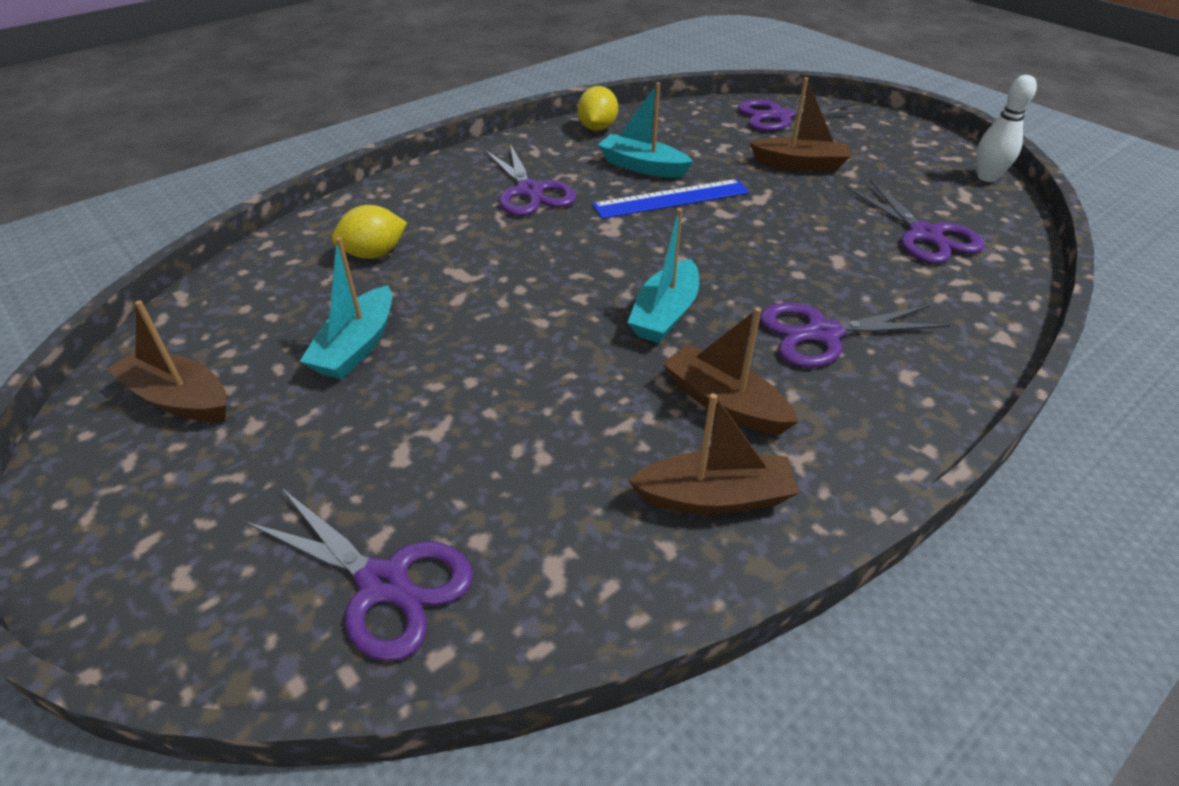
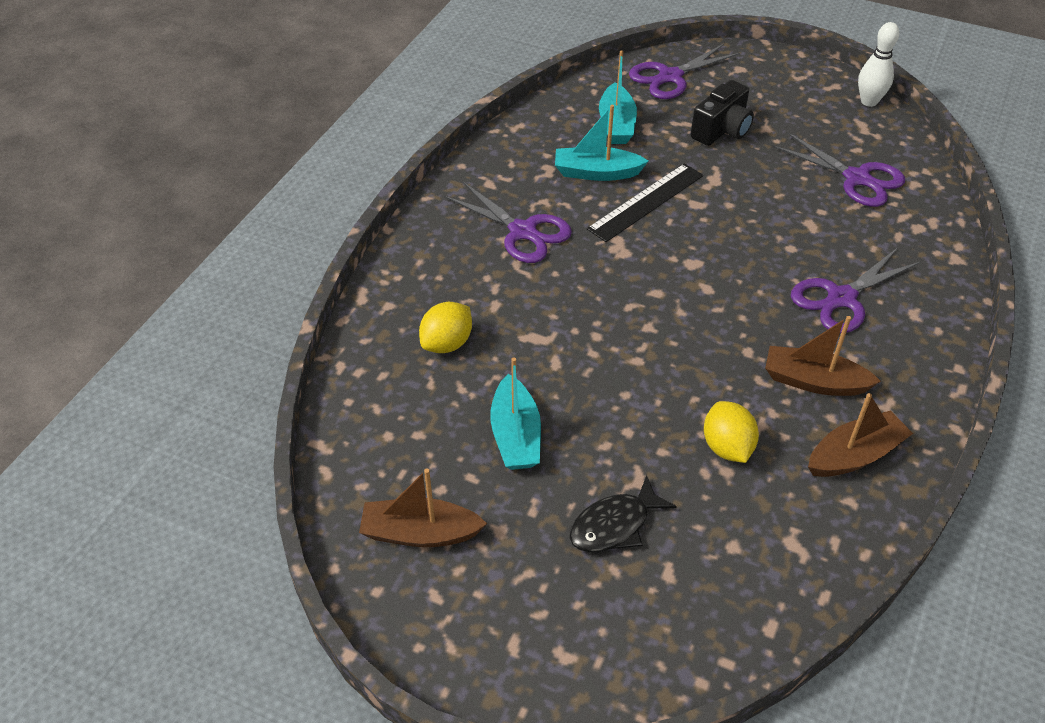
camera: 25 degrees left, 5 degrees up
(369, 464) = (614, 525): none -> black fish
(384, 583) = (699, 600): purple scissors -> none
(597, 128) = (523, 137): yellow lemon -> yellow lemon (727, 447)
(665, 314) = (722, 320): turquoise boat -> turquoise boat (616, 124)
(671, 199) = (646, 202): blue ruler -> black ruler
(800, 164) = (722, 130): brown boat -> black camera

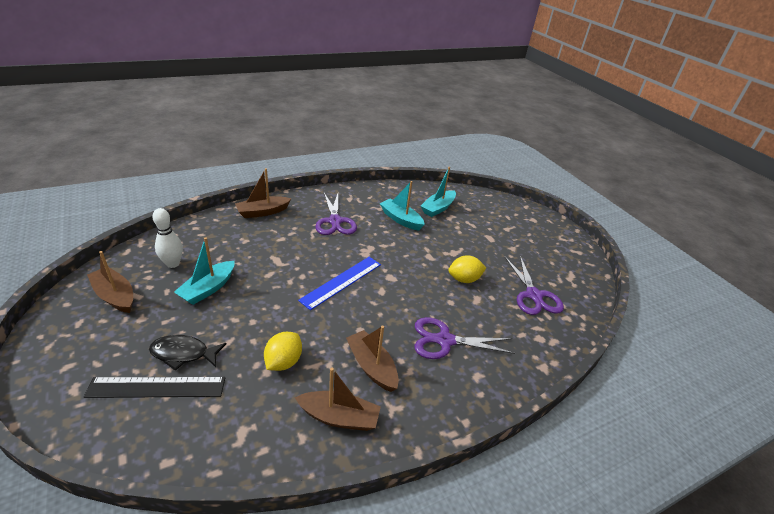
camera: 35 degrees right, 10 degrees down
(410, 284) = (263, 212): none -> brown boat
(447, 343) = (241, 239): yellow lemon -> yellow lemon (464, 279)
(646, 202) = (406, 242): black ruler -> black ruler (157, 387)
(650, 309) = (341, 282): none -> blue ruler
(670, 77) = (491, 205): purple scissors -> none
(722, 130) = (487, 237): black camera -> none
(869, 101) = (590, 268): white bowling pin -> white bowling pin (173, 264)

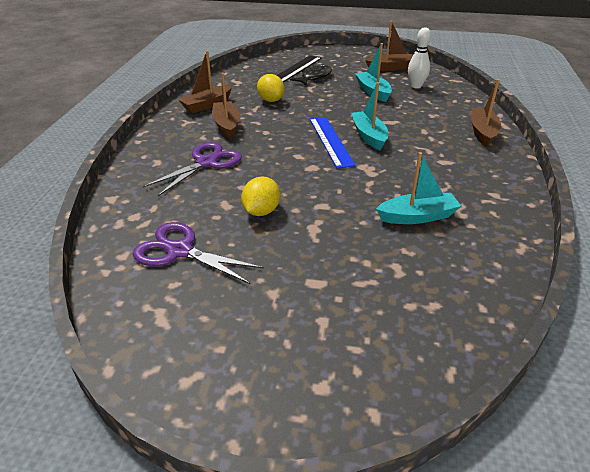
camera: 130 degrees right, 0 degrees up
(335, 221) = (440, 167): purple scissors -> none
(372, 366) = (226, 125): brown boat -> brown boat turned 105 degrees counterclockwise
(438, 208) = (430, 267): turquoise boat -> turquoise boat (369, 136)

